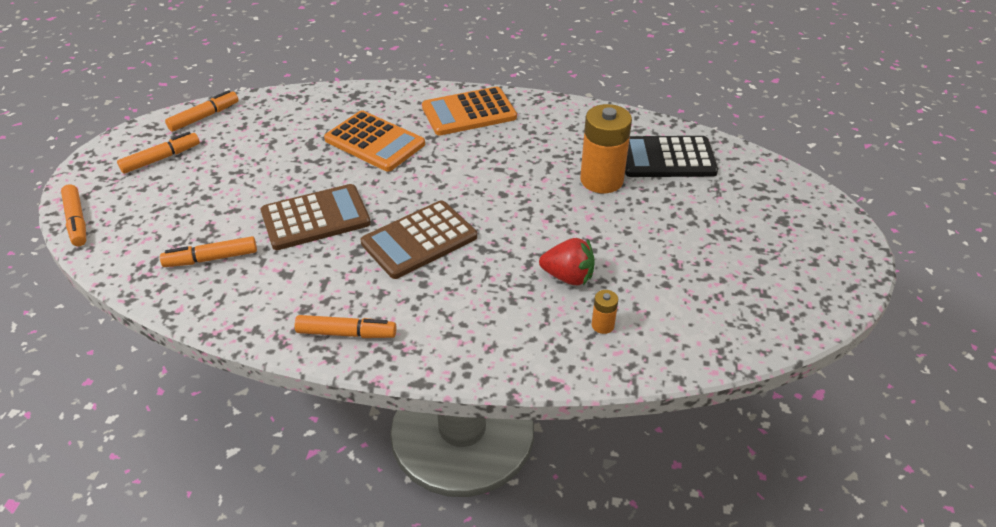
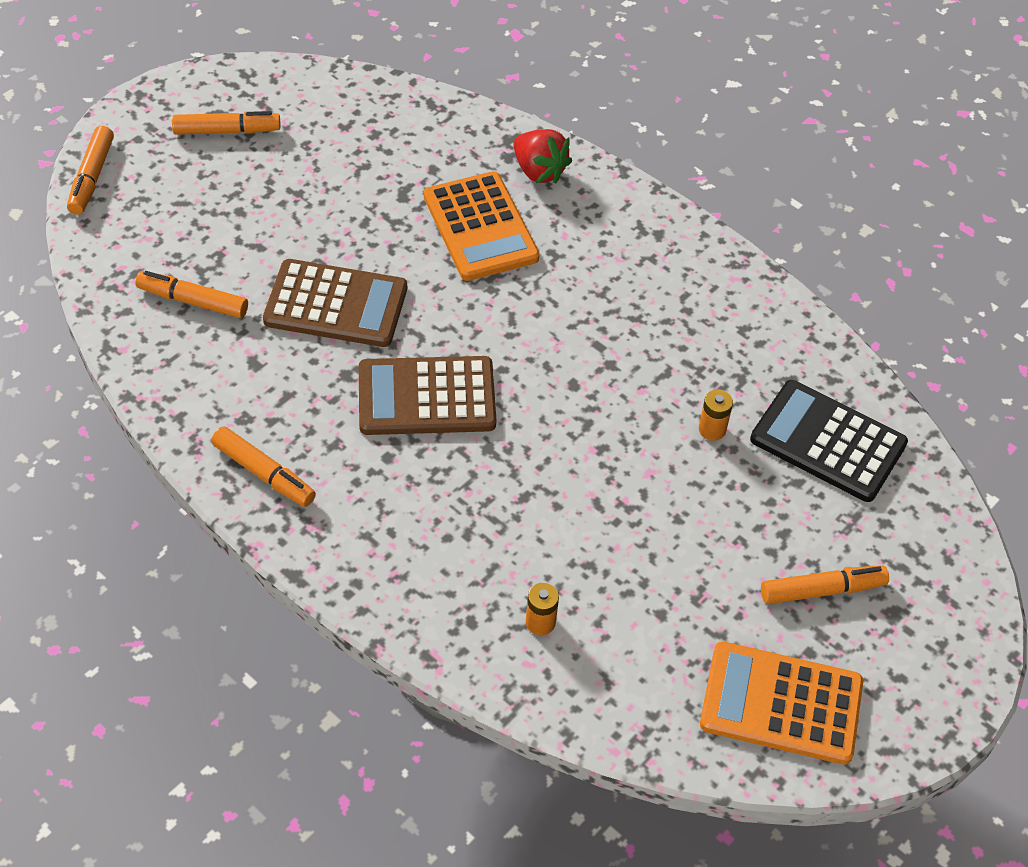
camera: 30 degrees right, 10 degrees up
(204, 117) = (312, 89): orange marker -> orange marker (822, 590)
(469, 112) = (631, 239): orange calculator -> orange calculator (781, 704)
(568, 277) = (554, 539): red strawberry -> red strawberry (539, 171)
(601, 180) = (712, 429): orange battery -> orange battery, size x0.44

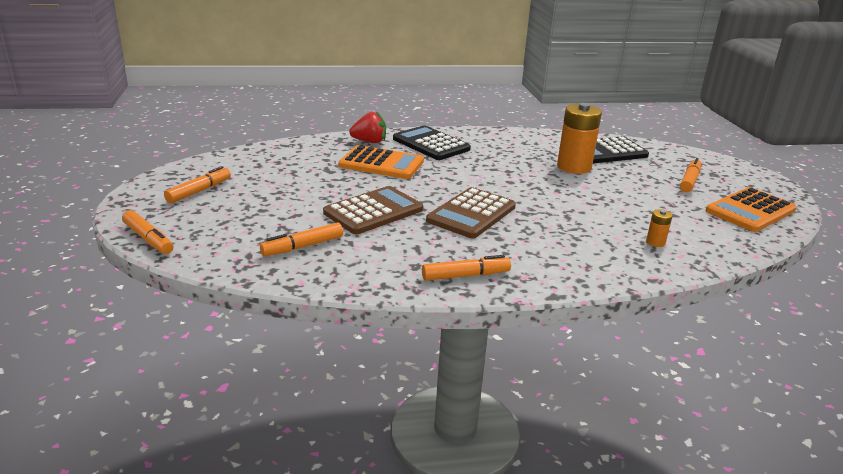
camera: 50 degrees left, 25 degrees down
(607, 234) = (431, 144): none -> black calculator
(712, 429) = (574, 167): orange battery -> orange battery, size x2.27

